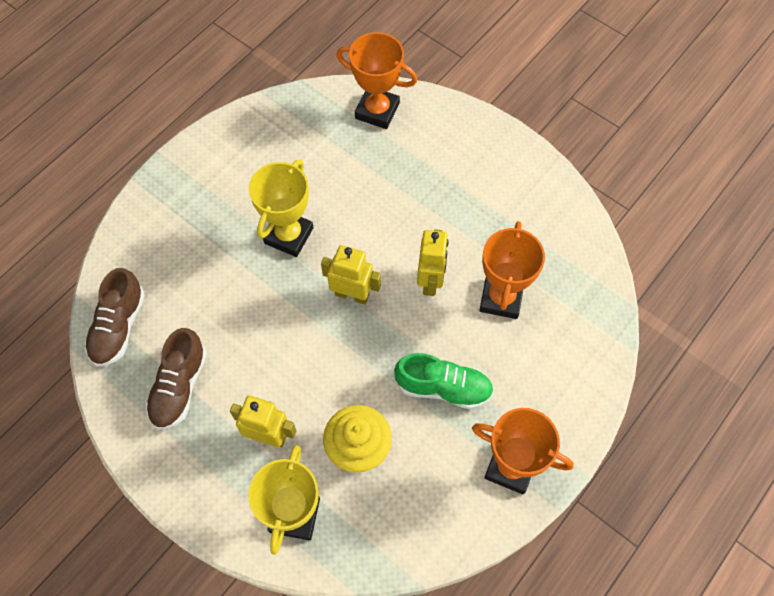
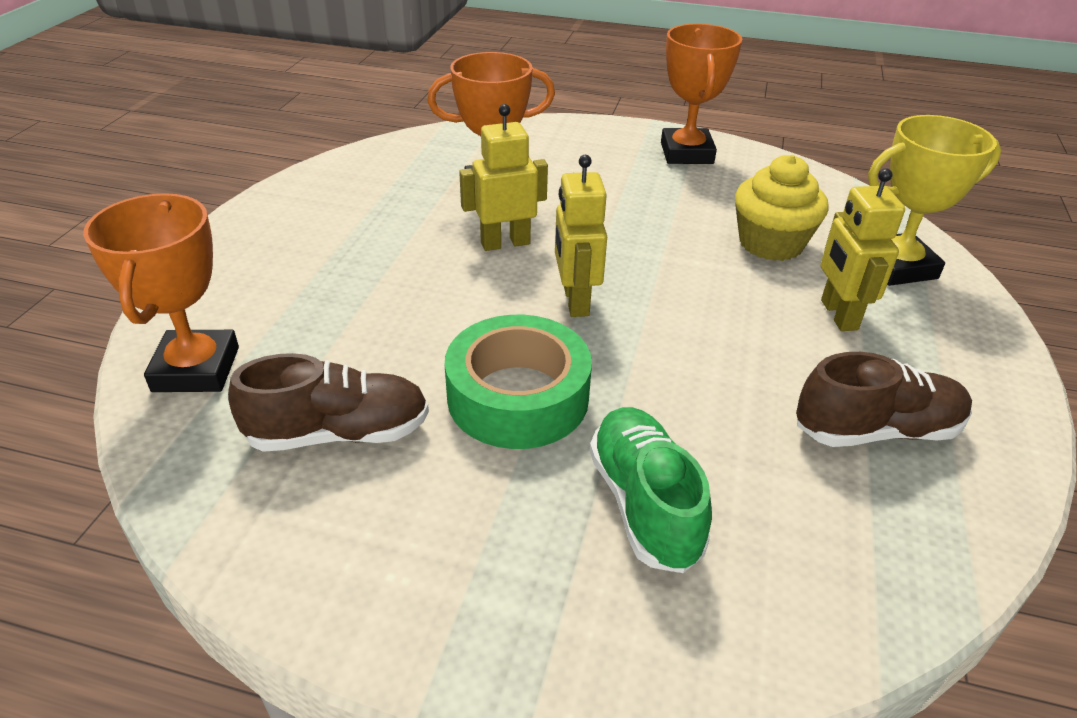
camera: 115 degrees left, 25 degrees down
(118, 326) = (870, 567): brown shoe -> brown shoe (339, 433)
(289, 235) = (518, 397): yellow trophy -> green tape
(443, 388) = (641, 205): green shoe -> green shoe (644, 504)

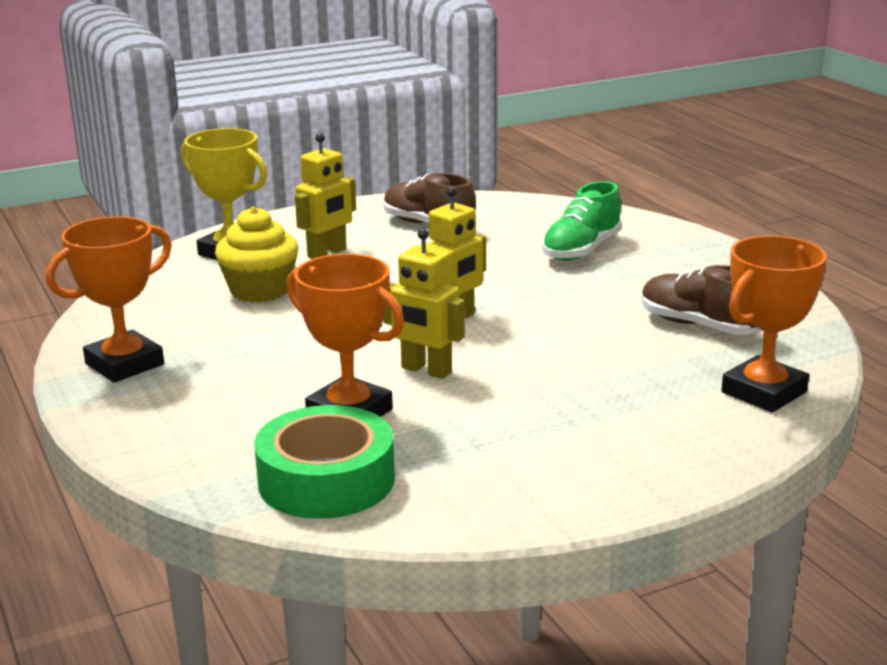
camera: 130 degrees left, 15 degrees down
(518, 397) = (575, 299): green tape -> green tape (326, 480)

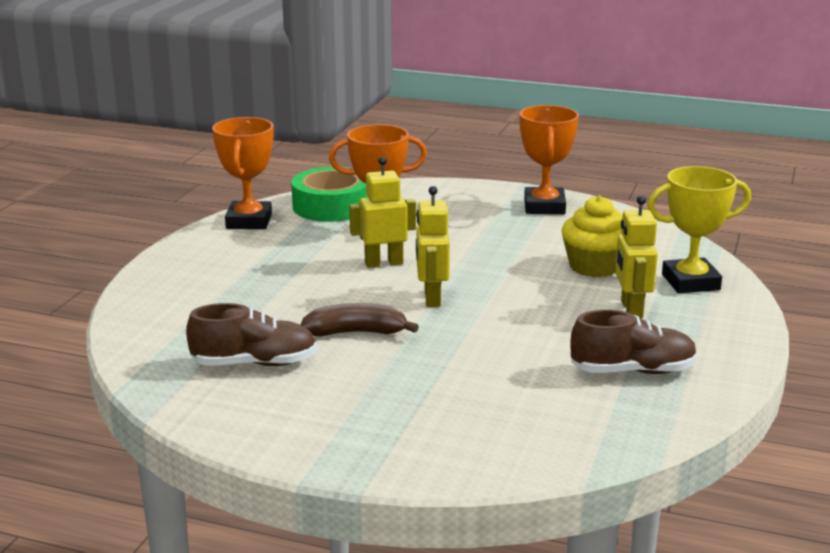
camera: 135 degrees right, 0 degrees up
(573, 317) = (356, 332): none -> brown banana
(581, 250) = (457, 401): green shoe -> none
(764, 392) = (155, 329): orange trophy -> orange trophy (249, 221)

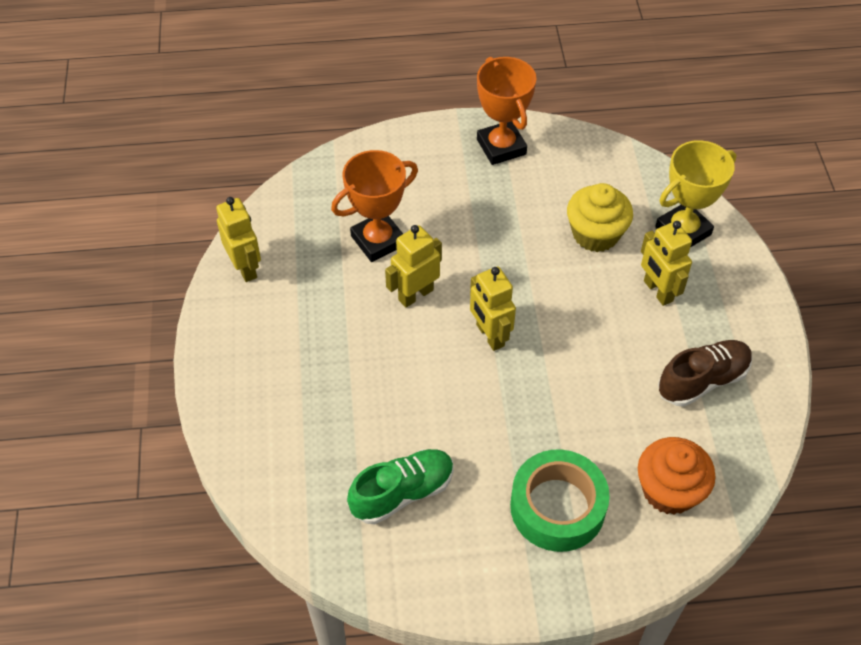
camera: 25 degrees left, 30 degrees up
(249, 221) = (245, 267): orange trophy -> yellow robot
(254, 363) = (402, 493): brown shoe -> green shoe
(331, 206) = (307, 212): green tape -> green tape (557, 507)
(356, 332) = (458, 413): brown banana -> none
(531, 429) = (669, 490): none -> orange cupcake

